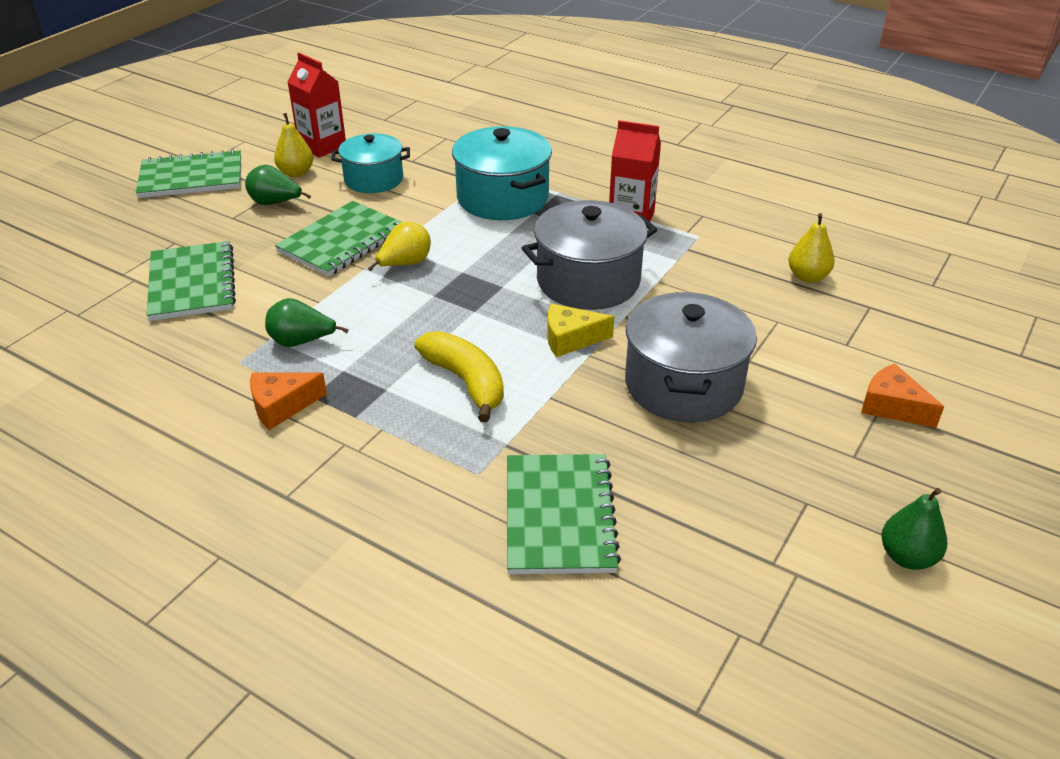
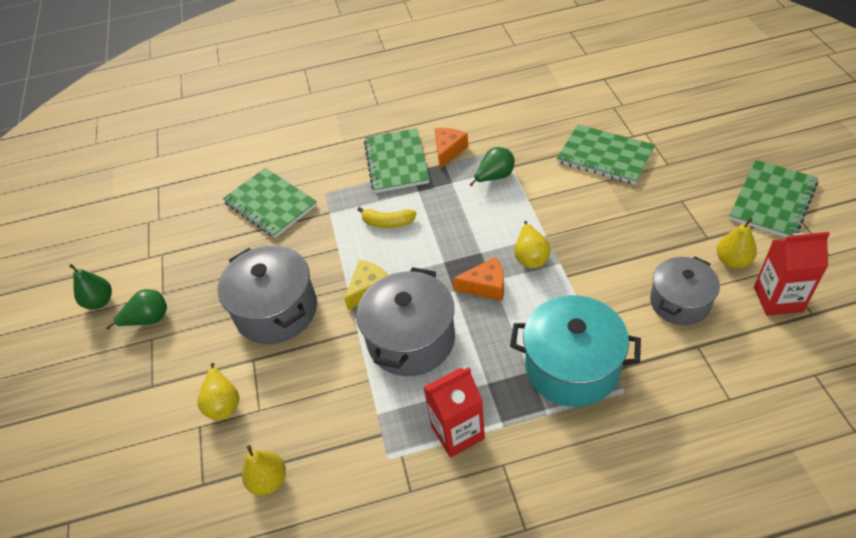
camera: 140 degrees right, 10 degrees up
(275, 203) = (685, 229): green pear -> green pear (148, 319)
(342, 241) = (593, 240): green notebook -> green notebook (396, 162)
(373, 179) = (679, 302): turquoise pot -> grey pot
(466, 382) = (388, 223): yellow banana -> yellow banana, size x0.66
(809, 346) = (223, 403): none -> yellow pear
(892, 406) = (144, 393): orange cheese -> orange cheese (485, 286)

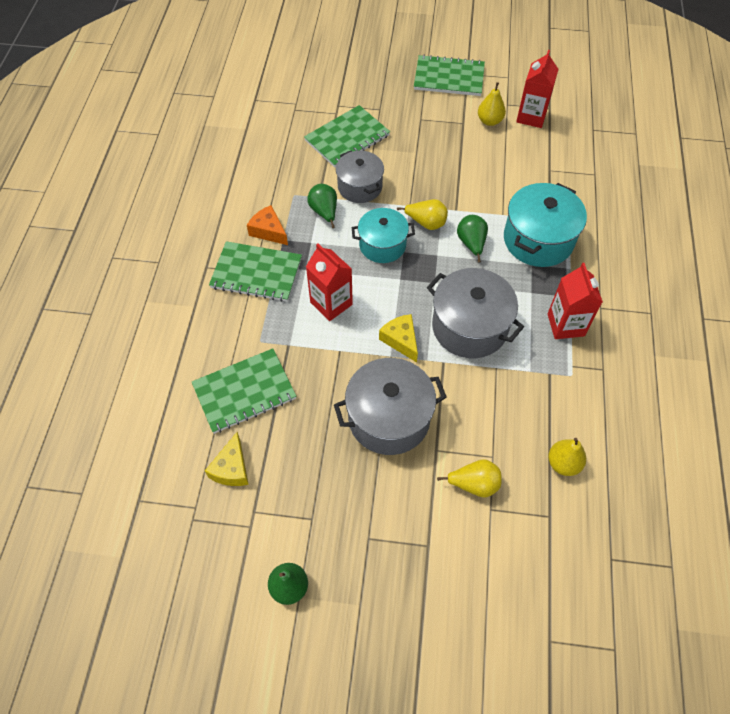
camera: 75 degrees left, 10 degrees up
(148, 319) = (341, 537): green pear -> green pear (471, 244)
(197, 225) = (231, 468): none -> yellow cheese
(388, 223) = (331, 303): yellow banana -> red carton
(479, 233) = (382, 245): none -> turquoise pot
(485, 286) = (440, 261): orange cheese -> none
(679, 302) = (510, 162): grey pot -> grey pot (360, 187)
(772, 201) = (449, 77): green notebook -> green notebook turned 45 degrees counterclockwise

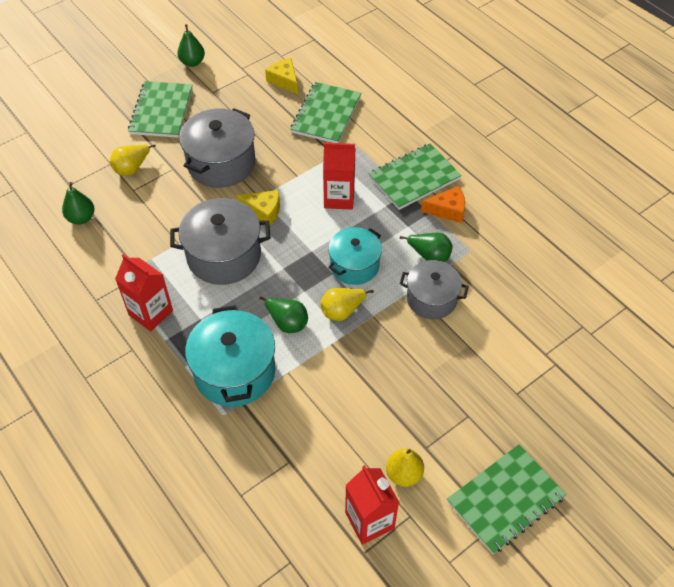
camera: 135 degrees right, 5 degrees down
(347, 138) = (501, 336): green notebook -> green notebook (161, 111)
(563, 463) = (81, 218): yellow pear -> green pear

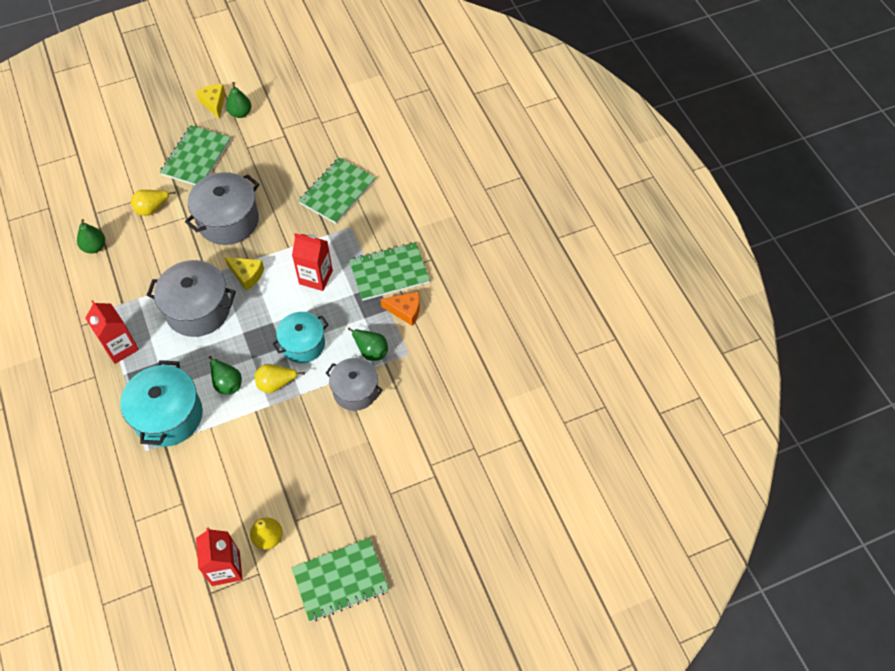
camera: 15 degrees right, 5 degrees up
(284, 80) = (314, 149): yellow cheese -> yellow cheese (214, 103)

